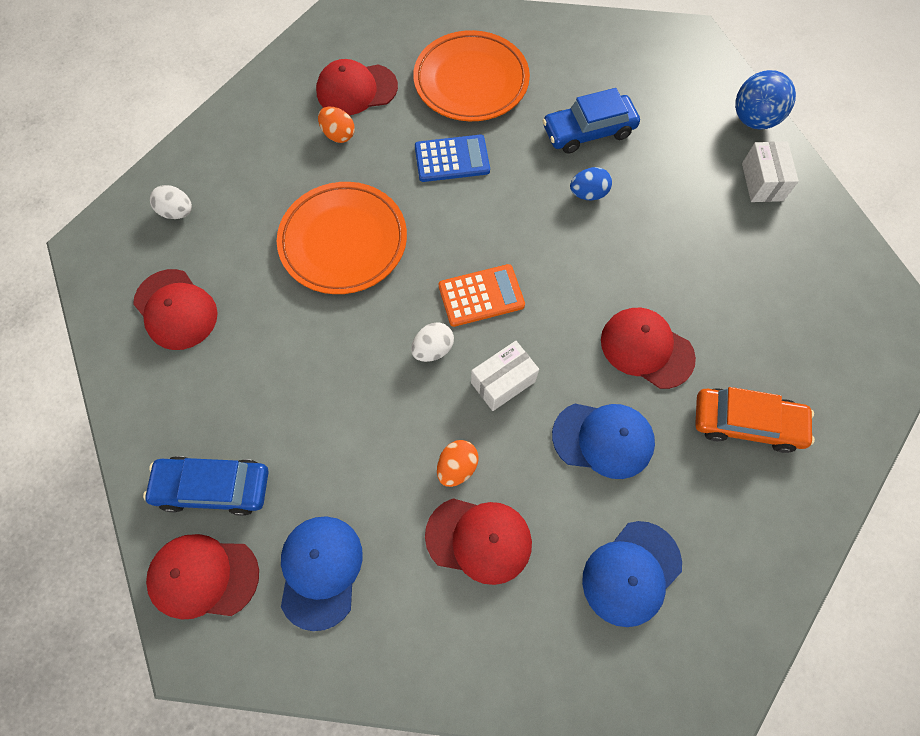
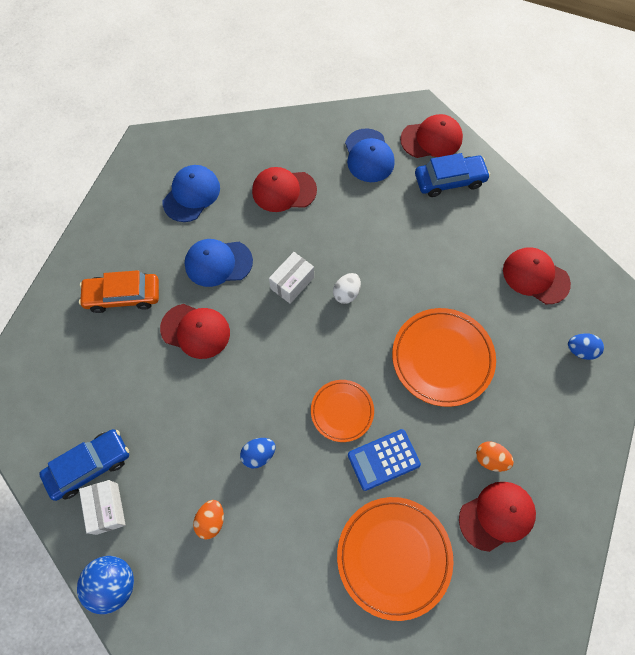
camera: 165 degrees right, 0 degrees up
(177, 212) = (580, 350): white egg -> blue egg
(457, 467) = (308, 225): orange egg -> orange egg (211, 520)
(481, 296) = (324, 341): orange calculator -> none
(482, 214) = (342, 411): none -> orange plate
(588, 131) = (269, 525): blue car -> blue car (89, 466)

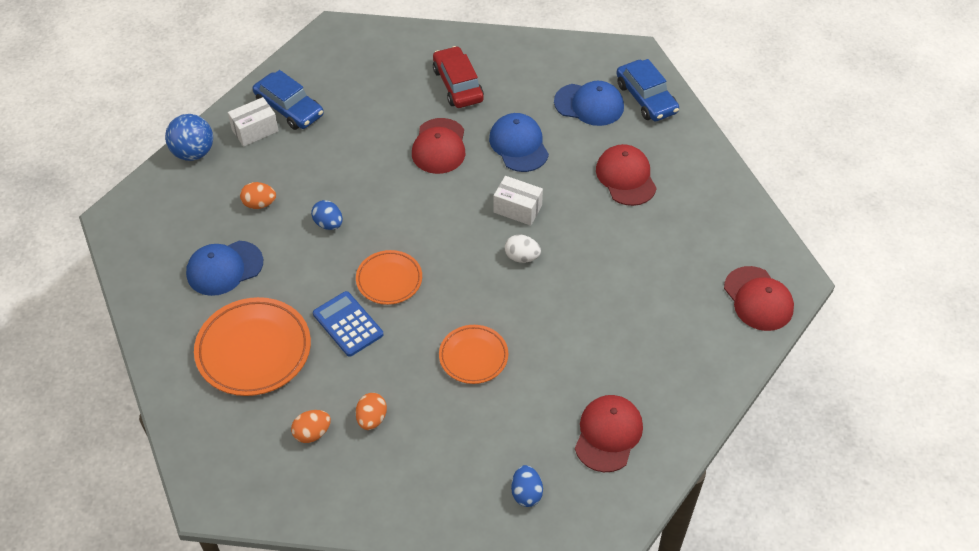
camera: 75 degrees right, 15 degrees down
(123, 296) = (458, 84): orange car -> red car
(369, 156) = (706, 242): blue cap -> blue cap (224, 268)
(442, 358) = (473, 356): orange plate -> orange plate, size x0.60
(449, 180) = (706, 327): blue car -> blue car (646, 98)
(497, 516) = (312, 433): red cap -> orange egg

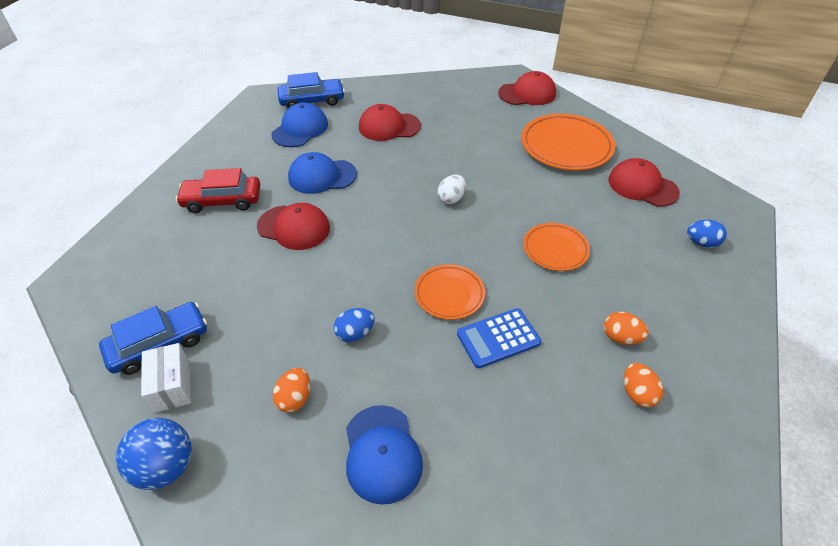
camera: 75 degrees left, 5 degrees down
(254, 350) = (517, 437): orange plate -> orange plate (566, 146)
(517, 209) = (396, 191): white box -> none

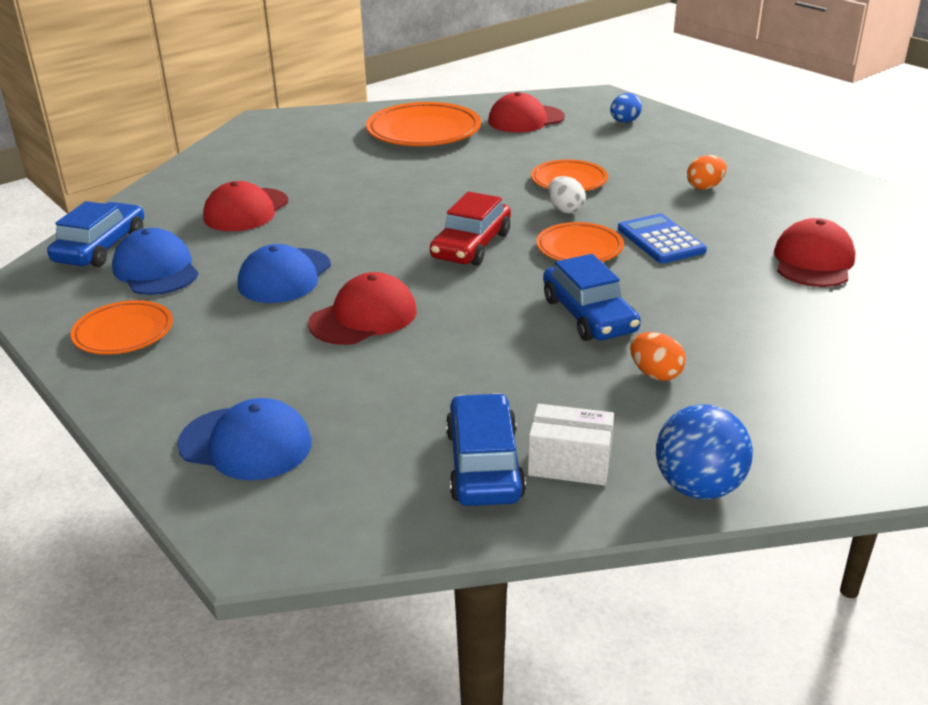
camera: 60 degrees left, 15 degrees down
(222, 200) = (235, 362): red car -> red car (471, 245)
(232, 150) = (123, 333): none -> orange plate
(355, 333) = (588, 315): blue egg -> blue car
(382, 453) = (762, 336): blue cap -> blue cap (245, 444)
(451, 198) = (432, 209): white egg -> white egg (565, 210)
(498, 338) = (661, 240): blue calculator -> blue calculator turned 150 degrees clockwise
(527, 93) = (306, 122): red cap -> red cap (813, 261)
(637, 393) = (770, 200): orange egg -> none

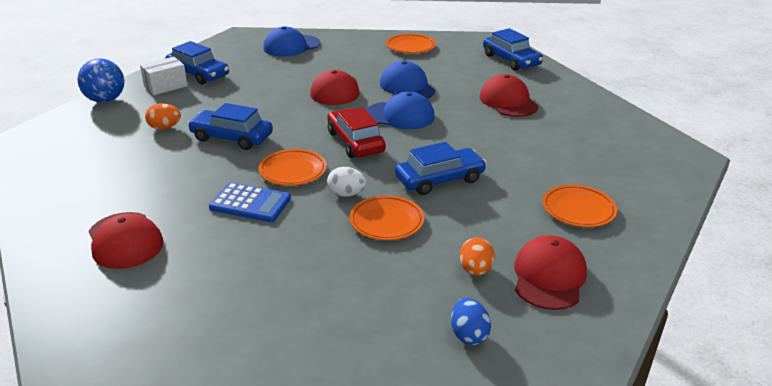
camera: 130 degrees right, 0 degrees up
(156, 270) = (463, 65): blue cap -> blue cap (400, 116)
(424, 132) = (578, 209): orange plate -> orange plate, size x0.60
(469, 185) = (440, 179): none -> blue car
(705, 187) = (277, 276): orange egg -> orange egg (475, 270)

